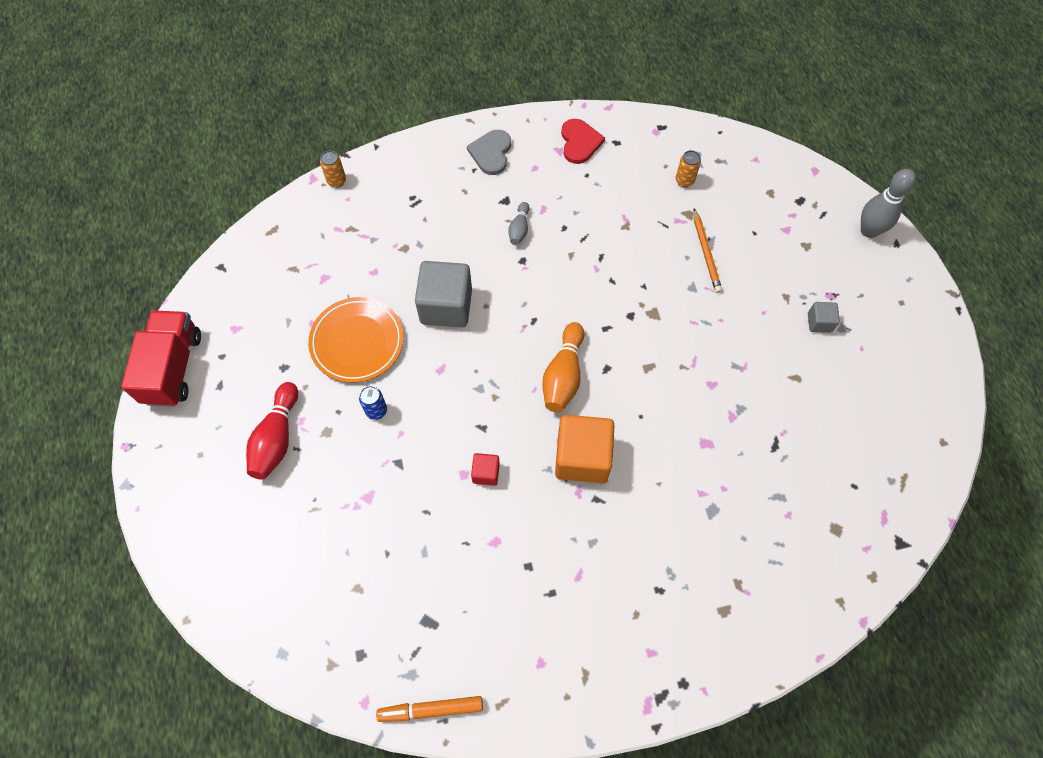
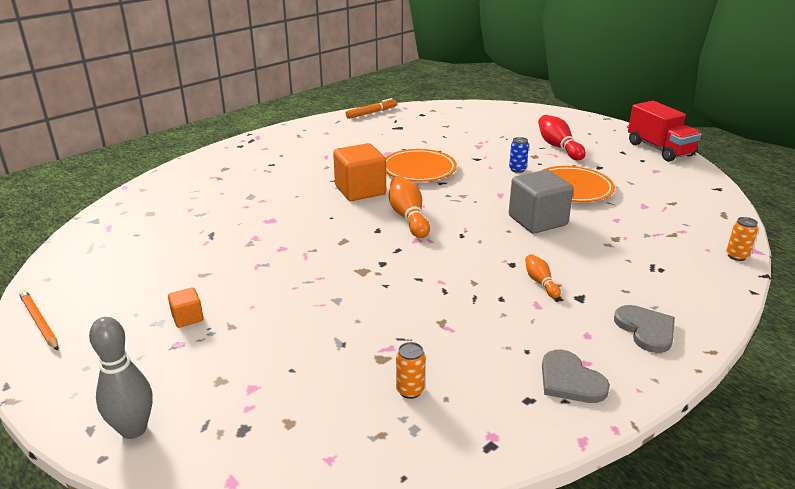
camera: 150 degrees right, 35 degrees down
(486, 473) = (419, 169): red cube -> orange plate
(519, 229) = (540, 282): grey bowling pin -> orange bowling pin
(579, 142) = (570, 380): red heart -> grey heart
(706, 253) = (339, 331): orange pencil -> orange pencil (39, 322)
(819, 322) = (187, 318): grey cube -> orange cube

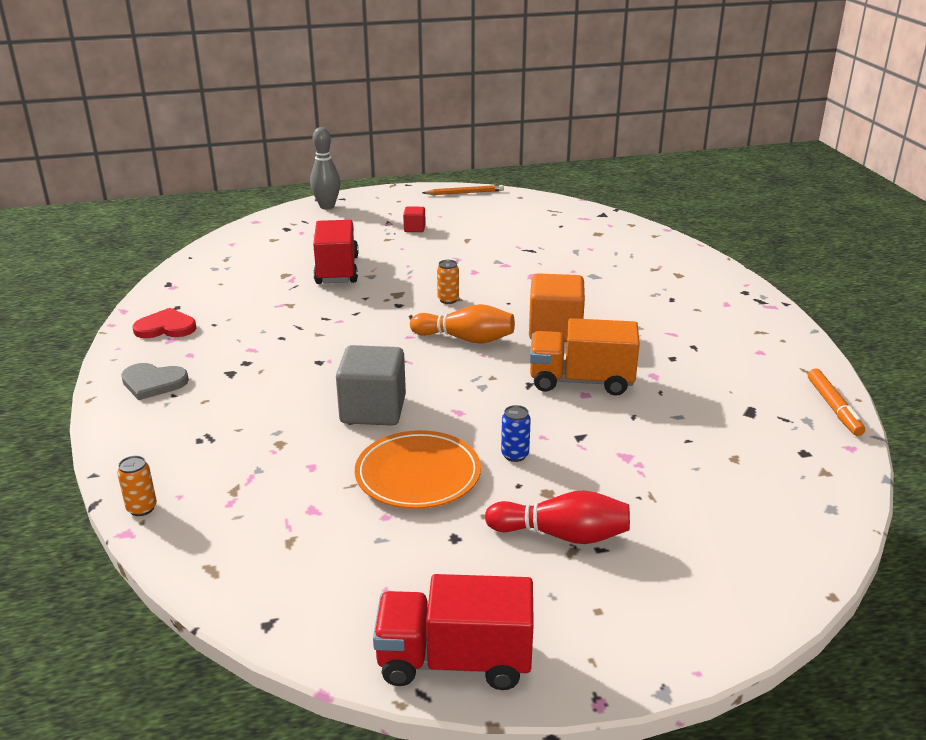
camera: 120 degrees right, 0 degrees up
(187, 318) = (414, 228): orange cube -> red cube
(341, 326) = (337, 270): none -> red truck
(410, 390) = (244, 275): orange can -> orange can (448, 300)
(419, 169) = (581, 381): orange plate -> orange truck
(540, 282) = (275, 363): orange bowling pin -> none
(570, 380) = (166, 327): grey heart -> red heart

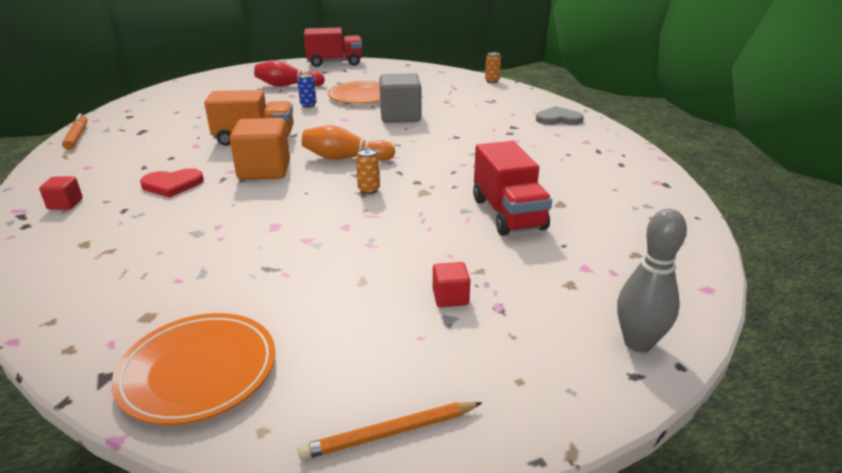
camera: 170 degrees right, 0 degrees up
(166, 327) = (604, 149): red heart -> red heart (172, 184)
(556, 213) = (198, 371): none -> orange plate
(732, 308) = (65, 204): none -> red cube

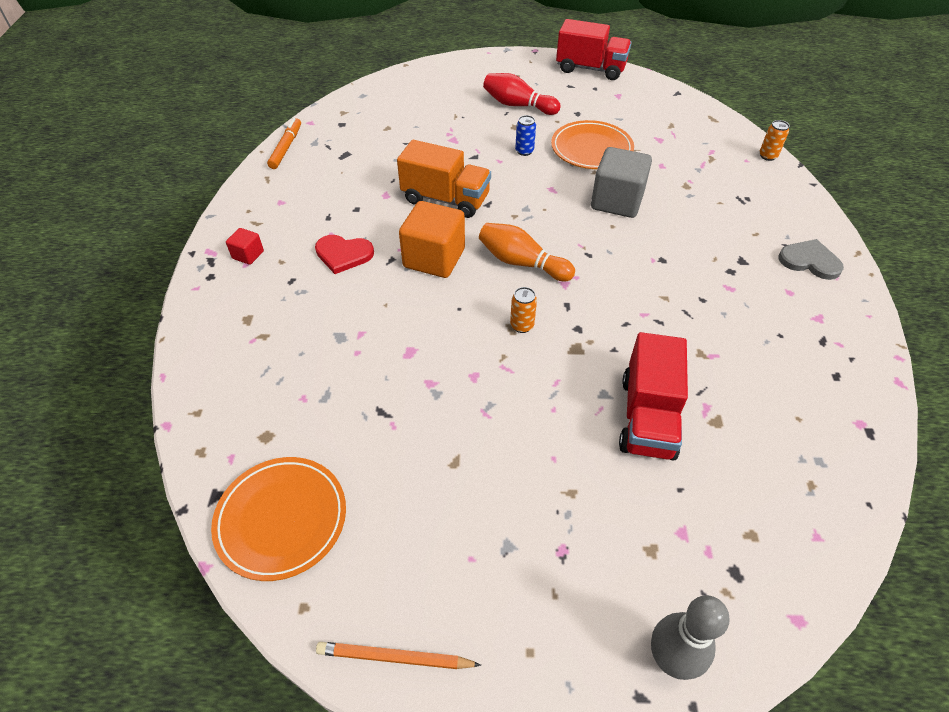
camera: 25 degrees right, 20 degrees up
(450, 297) = (523, 518): red cube -> none

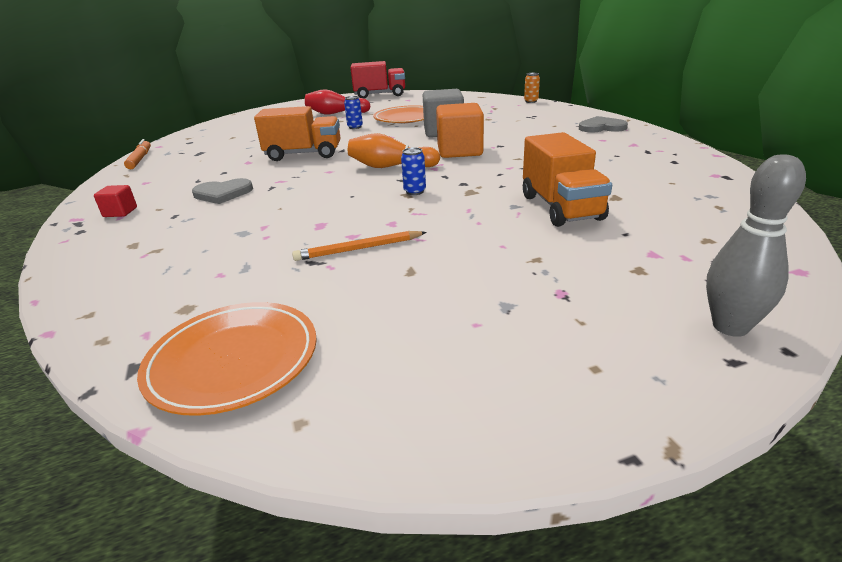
camera: 20 degrees left, 20 degrees down
(343, 254) = (223, 193): red heart -> grey heart
(395, 657) = (447, 425): orange pencil -> orange pencil (358, 249)
(434, 258) = (312, 179): orange cube -> orange cube (459, 151)
(522, 325) = (415, 191): orange can -> blue can
(648, 417) = (561, 207): red truck -> orange truck

